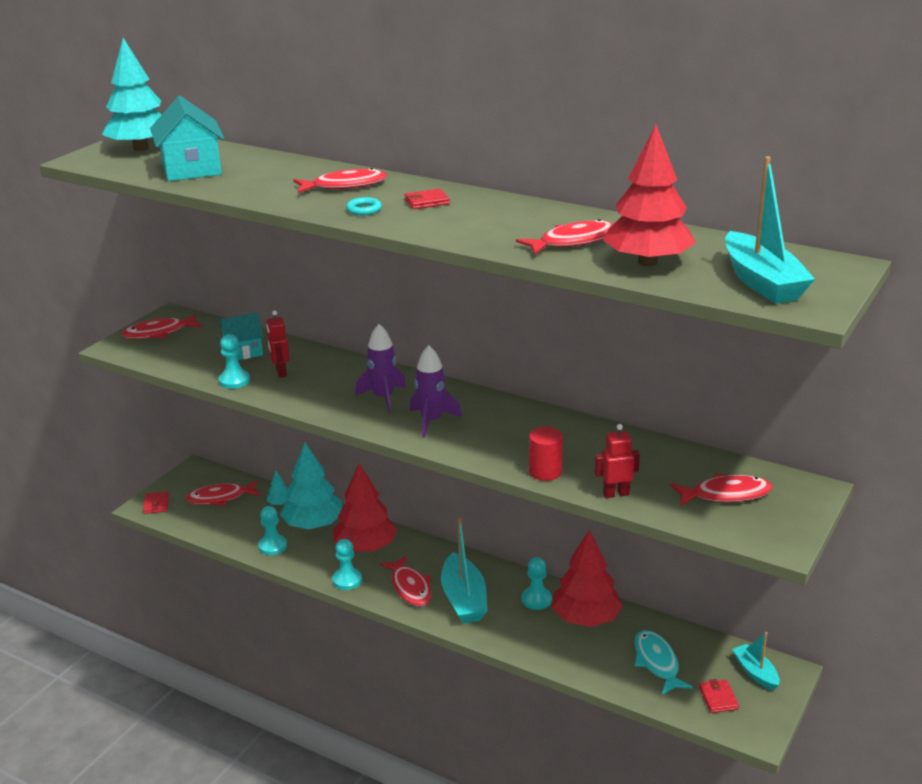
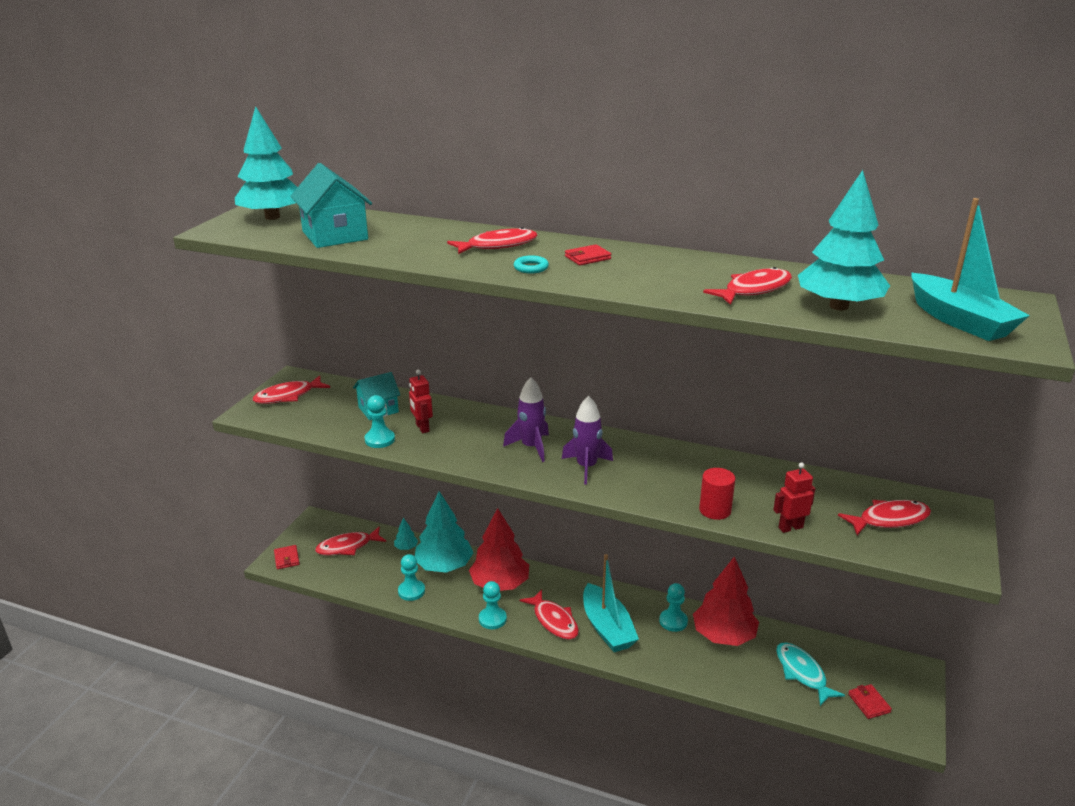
camera: 10 degrees left, 0 degrees up
(647, 262) = (839, 306): red tree -> turquoise tree
(755, 673) = (891, 674): turquoise boat -> none

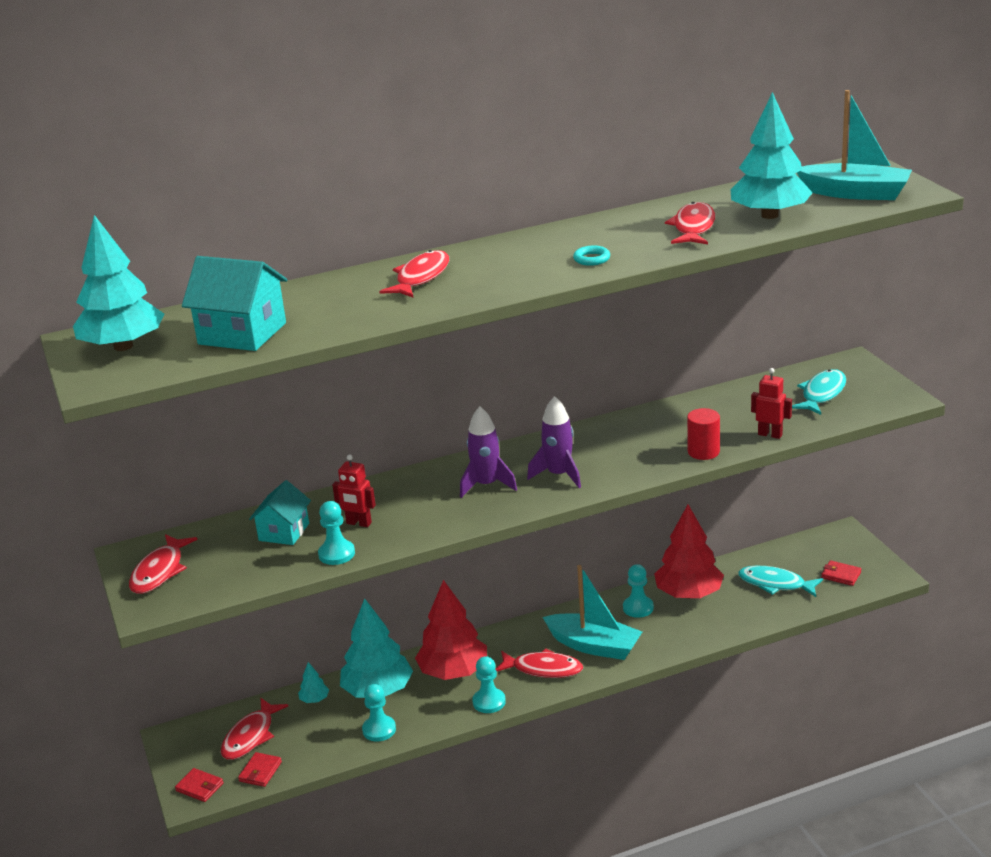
camera: 40 degrees left, 0 degrees up
(531, 268) = (494, 283): turquoise ring -> turquoise ring (591, 259)
(587, 258) = (519, 255): red wallet -> red wallet (260, 771)
(790, 527) = (770, 434): red robot -> red robot turned 90 degrees clockwise
(889, 520) = (822, 394): red fish -> turquoise fish

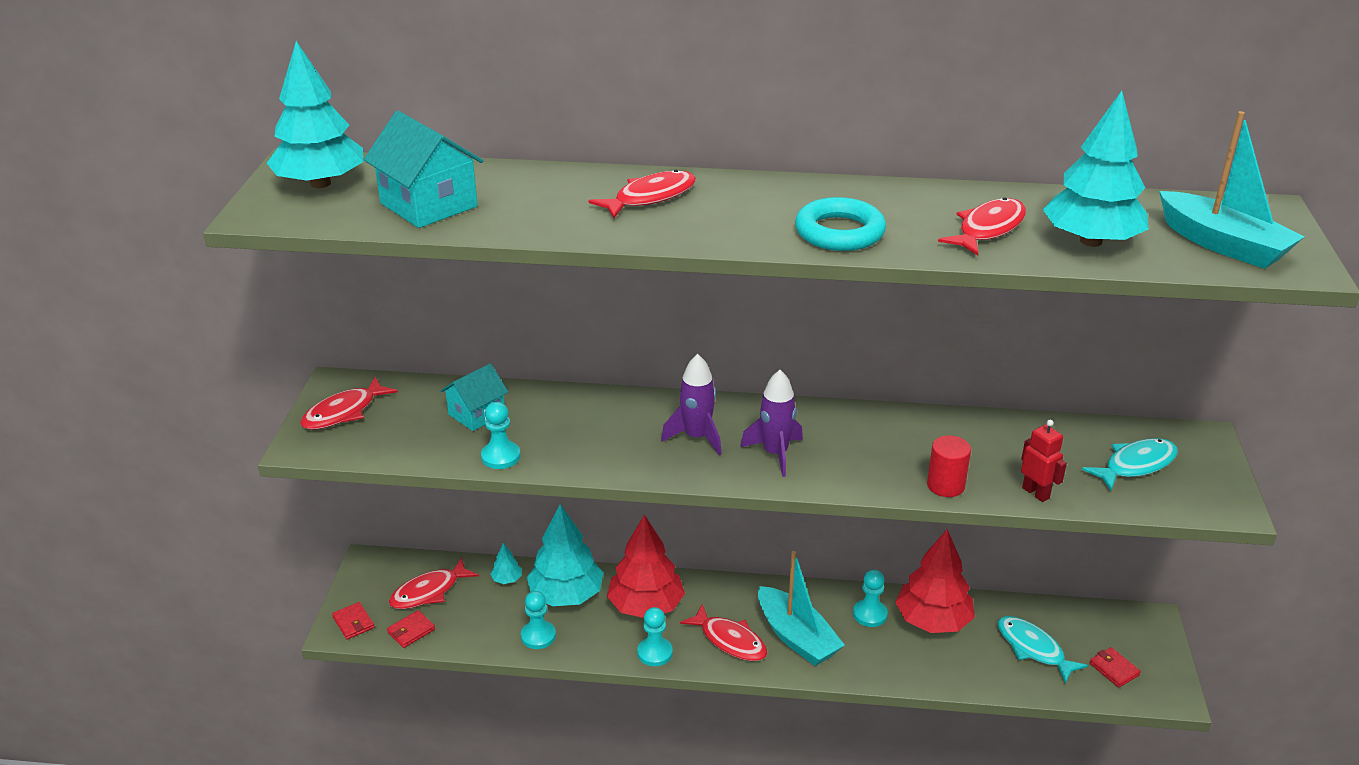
camera: 25 degrees right, 5 degrees up
(358, 523) = (547, 431): red robot -> none
(591, 259) = (839, 232): turquoise ring -> turquoise ring, size x2.03

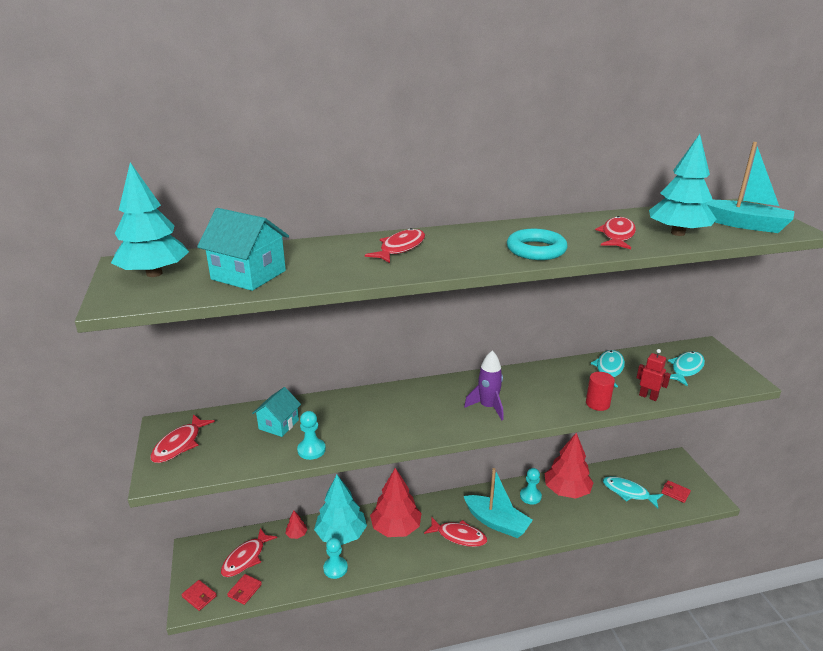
camera: 20 degrees left, 5 degrees down
(507, 579) = (296, 534): turquoise tree -> red tree
(655, 653) = (416, 558): turquoise pawn -> none
(696, 437) = (433, 407): purple rocket -> none
(1004, 438) = (609, 369): none -> turquoise fish

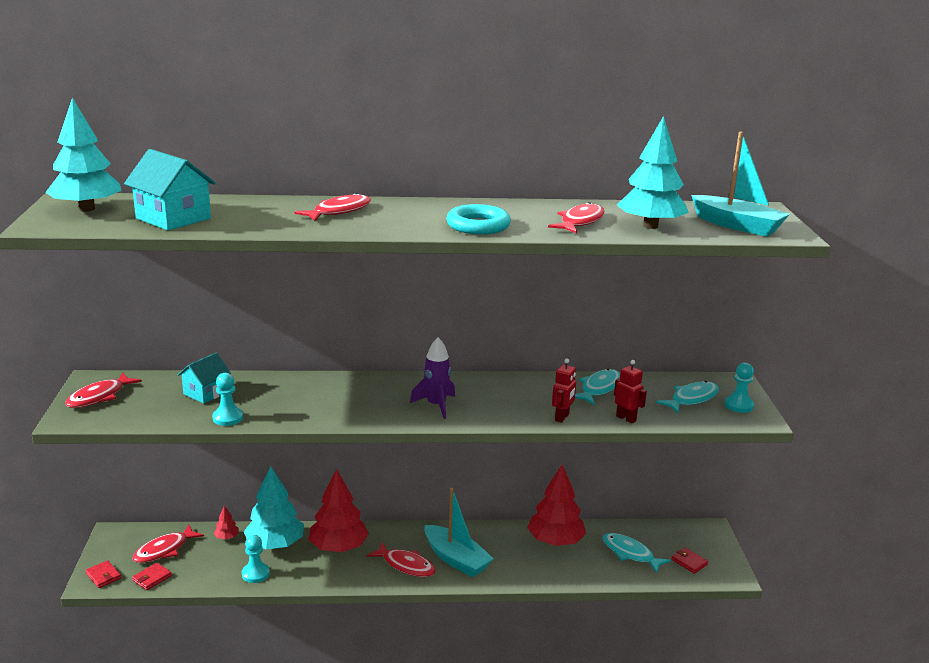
camera: 10 degrees right, 5 degrees down
(530, 496) = (509, 540): turquoise pawn -> turquoise pawn (738, 405)
(597, 403) = (562, 417): red cylinder -> red robot

